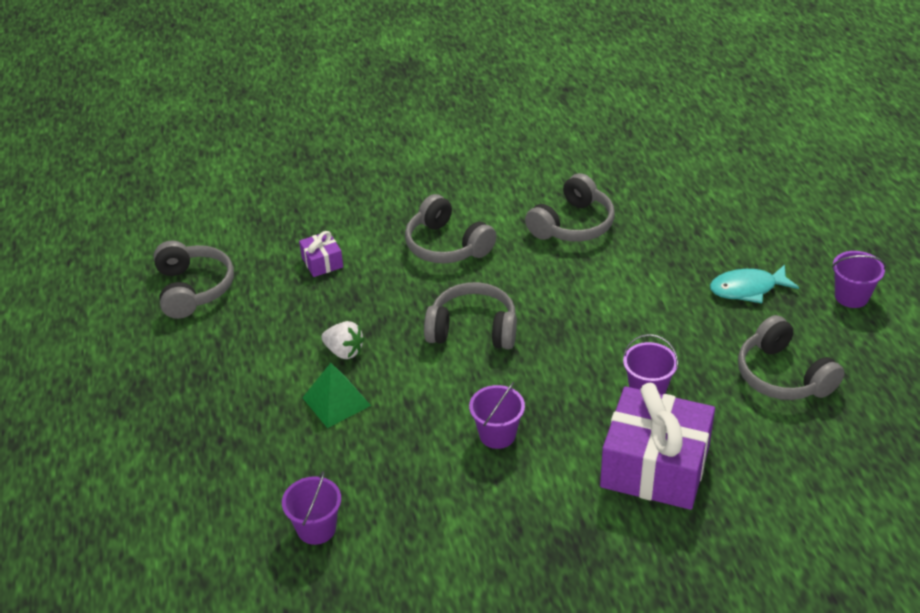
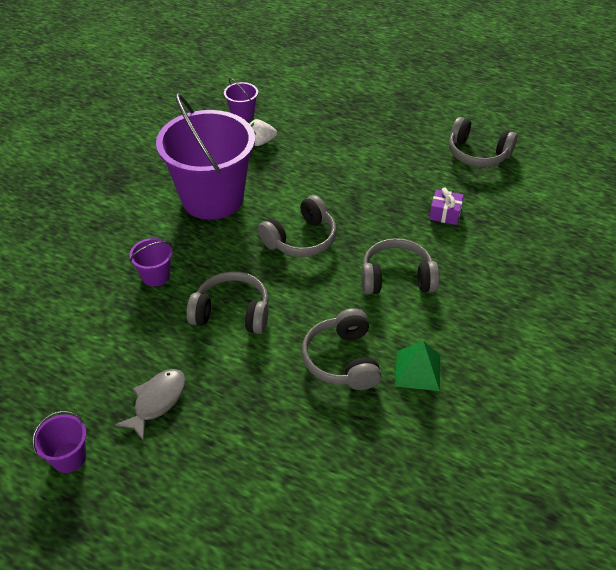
camera: 130 degrees right, 5 degrees up
(336, 401) = (314, 159): green pyramid -> green pyramid (418, 370)
(344, 351) = (349, 180): white strawberry -> white strawberry (261, 142)
(497, 434) = (212, 198): purple bucket -> purple bucket, size x2.44
(655, 466) = (109, 239): purple gift -> none
(747, 289) = (157, 401): turquoise fish -> grey fish
(783, 376) = (75, 347): grey headphones -> grey headphones (232, 313)

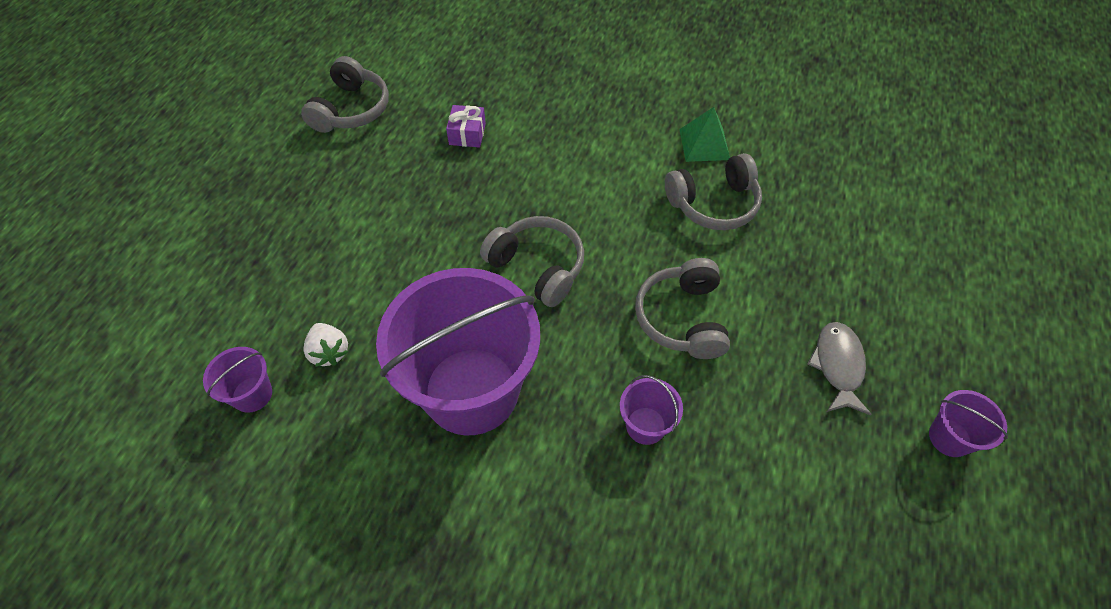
camera: 100 degrees left, 10 degrees up
(157, 401) = (837, 366): grey fish -> grey fish turned 75 degrees clockwise
(397, 278) = (582, 169): grey headphones -> none

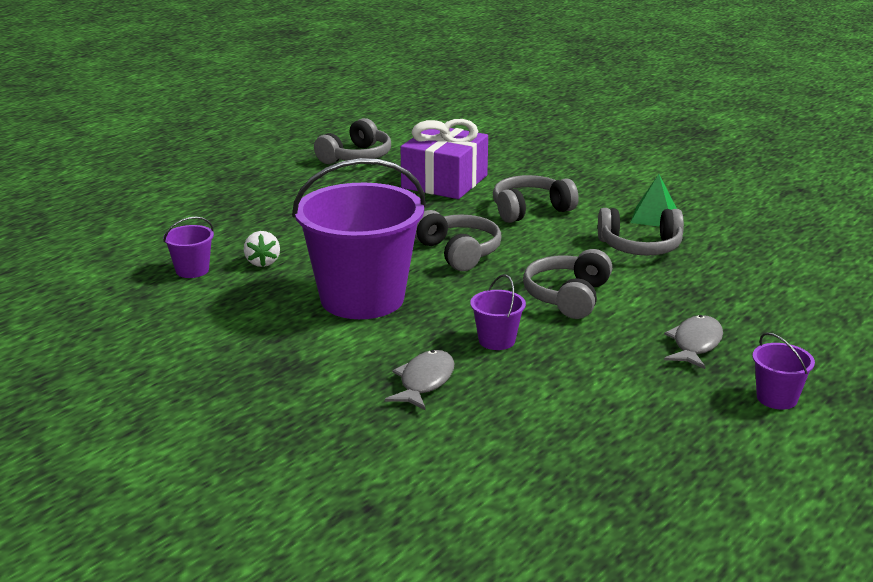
camera: 20 degrees right, 30 degrees down
(467, 134) = (444, 182): purple gift -> purple gift, size x2.24
(578, 164) = (530, 210): none -> grey headphones
(604, 533) = (424, 382): none -> grey fish

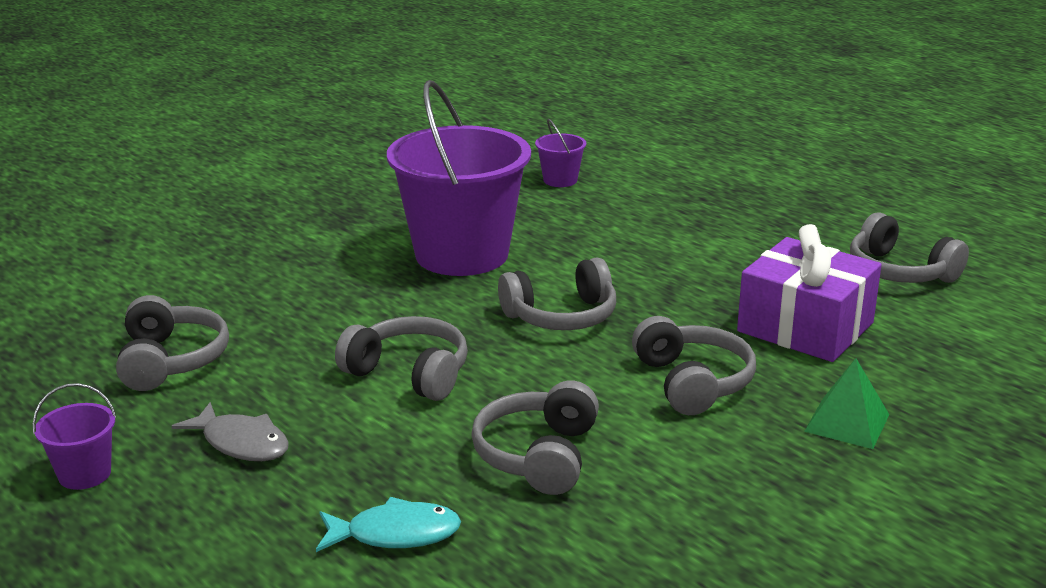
camera: 100 degrees right, 0 degrees up
(262, 262) = (568, 210): white strawberry -> none
(424, 382) = (274, 273): grey fish -> none
(496, 340) = (330, 317): purple bucket -> none
(603, 400) = (171, 360): none -> grey headphones
(654, 217) = (651, 492): green pyramid -> green pyramid (847, 422)
(747, 279) = (395, 534): none -> turquoise fish

